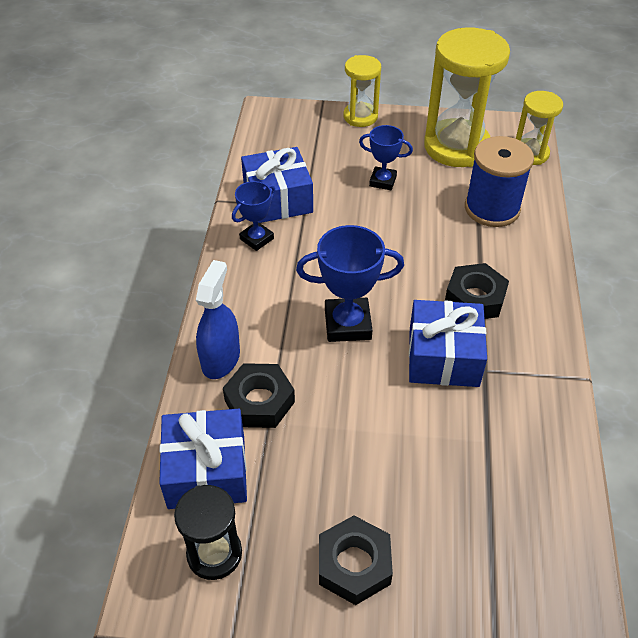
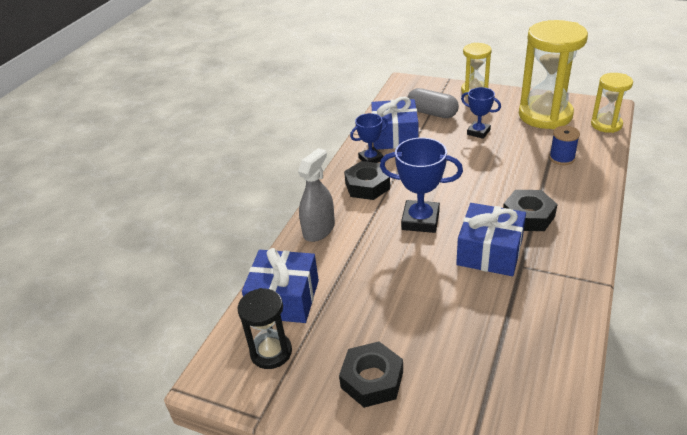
camera: 20 degrees right, 10 degrees down
(220, 359) = (319, 230): blue spray bottle -> grey spray bottle
(259, 401) = (337, 260): black nut -> black nut (367, 186)
(316, 157) = (432, 113): none -> grey capsule
(492, 208) = (562, 158): blue spool -> blue spool, size x0.55

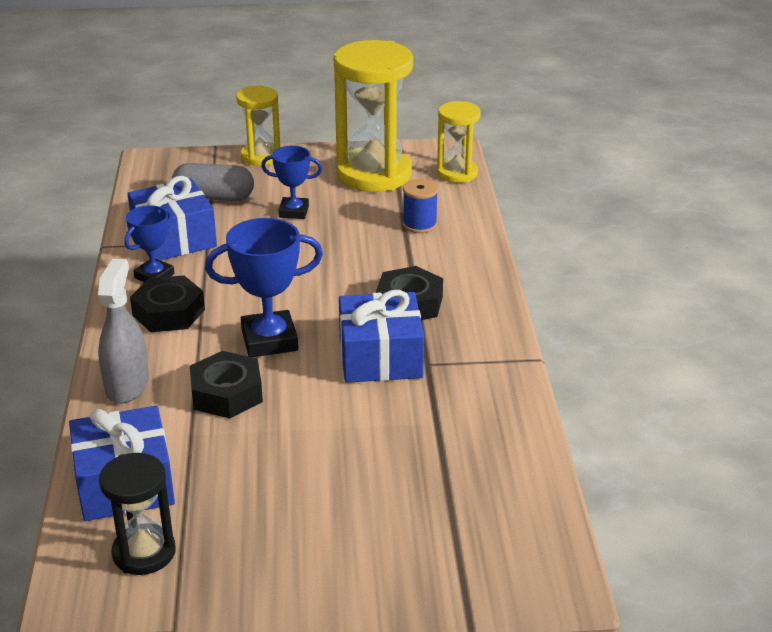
camera: 30 degrees left, 5 degrees down
(372, 379) = (302, 542): black nut -> black nut (226, 393)

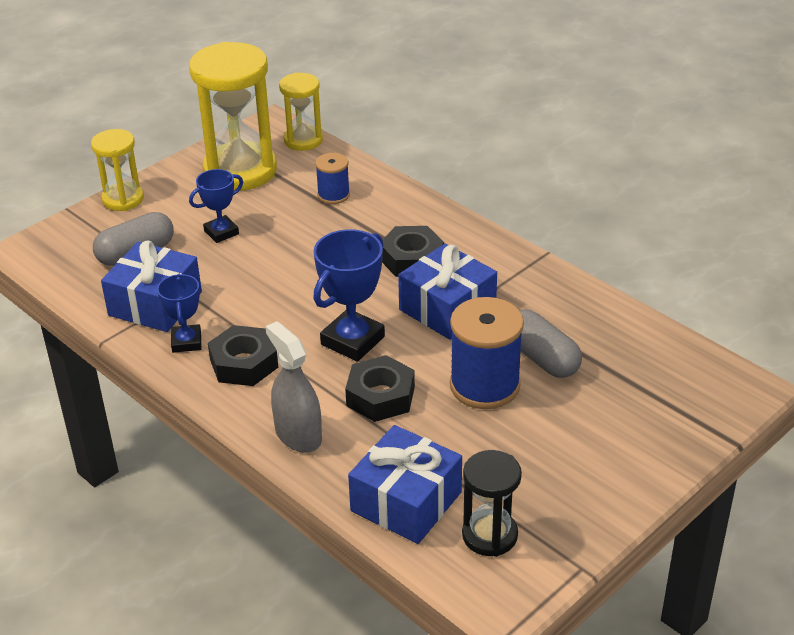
camera: 40 degrees left, 5 degrees up
(318, 434) = (484, 385): none -> blue spool
(400, 441) = (542, 358): none -> grey capsule

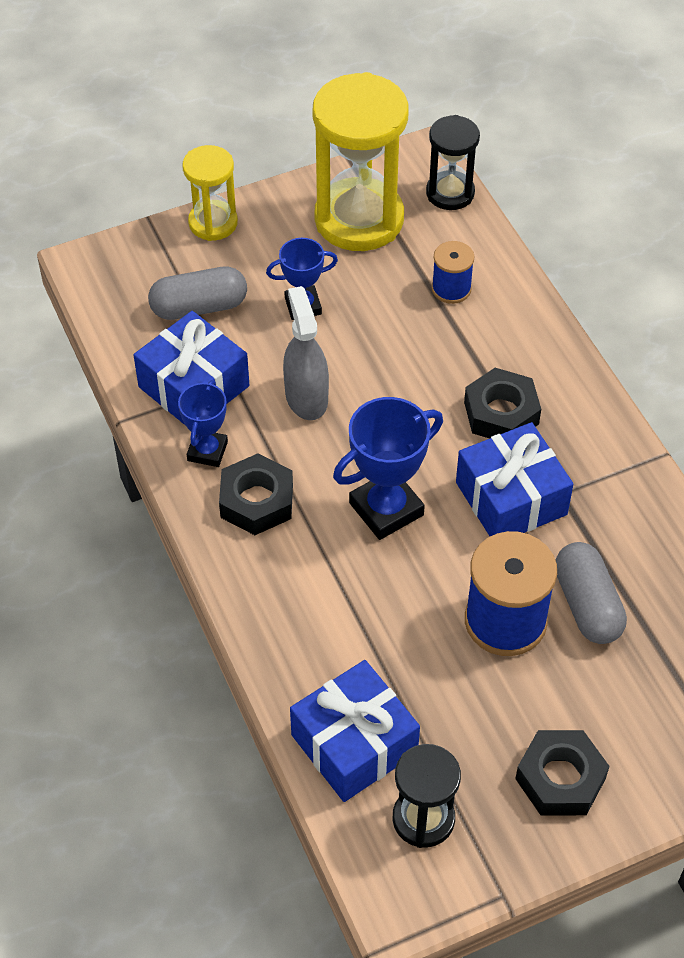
camera: 20 degrees right, 15 degrees up
(298, 435) = (276, 617): grey spray bottle -> grey spray bottle (306, 397)
(303, 140) = (450, 193): yellow hourglass -> black hourglass
(380, 396) = (385, 596): black nut -> black nut (560, 778)

